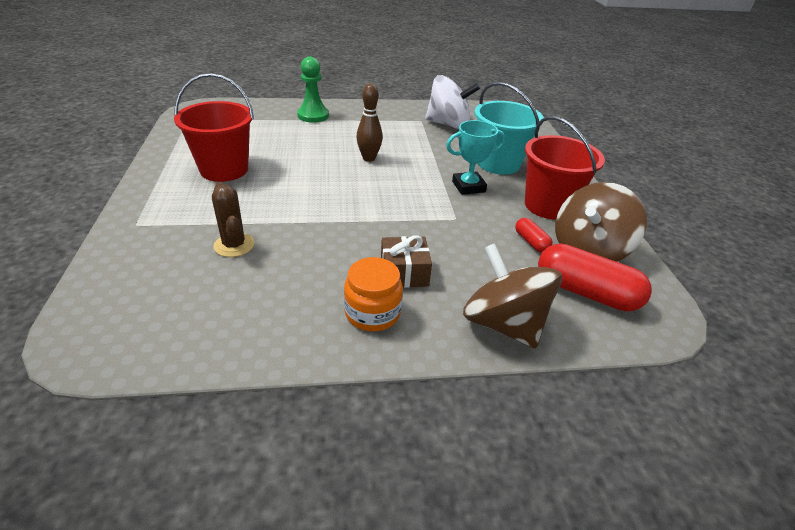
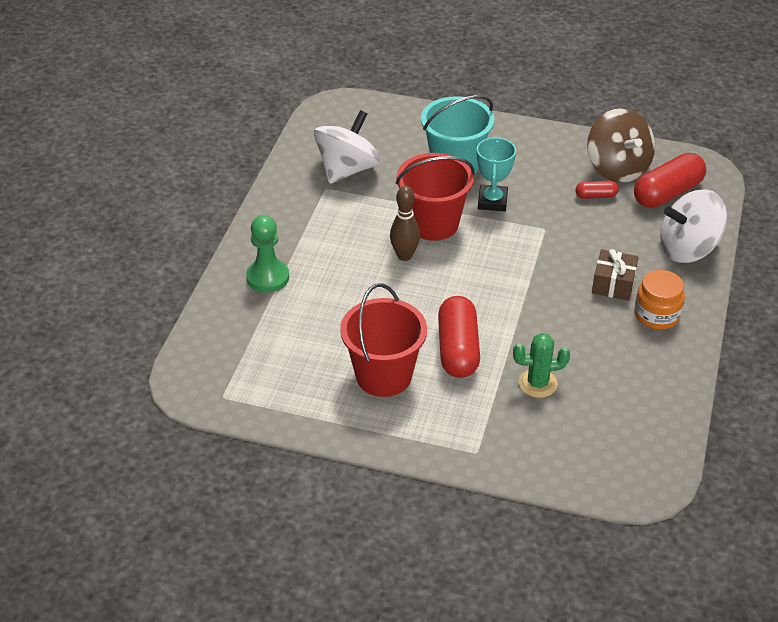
camera: 65 degrees left, 5 degrees up
(234, 245) = (538, 383): brown cactus -> green cactus
(267, 197) = (458, 349): none -> red capsule
(503, 323) = (688, 249): brown spinning top -> white spinning top
(548, 205) = (545, 163): red bucket -> red bucket (433, 224)

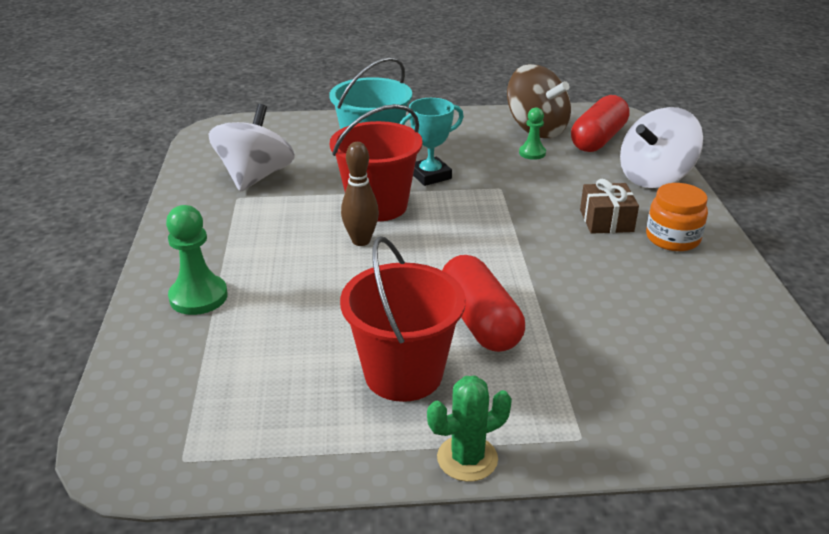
camera: 20 degrees left, 10 degrees down
(492, 201) = (430, 176): turquoise trophy -> turquoise trophy turned 75 degrees clockwise
(538, 383) = (599, 336): green cactus -> green cactus (467, 458)
(596, 196) = (532, 153): red capsule -> green pawn

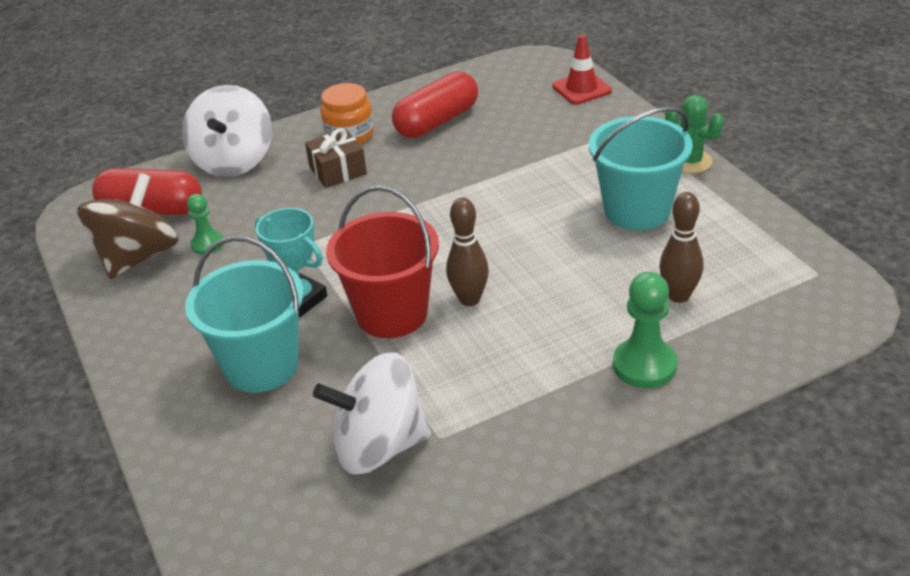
camera: 110 degrees left, 5 degrees up
(253, 348) = (679, 296): none -> brown bowling pin
(403, 374) = (637, 210): red bucket -> turquoise bucket
(480, 321) = (543, 195): red capsule -> red capsule (437, 121)
(654, 177) = (234, 161): white spinning top -> white spinning top turned 60 degrees clockwise
(712, 432) = (581, 89): none -> red traffic cone

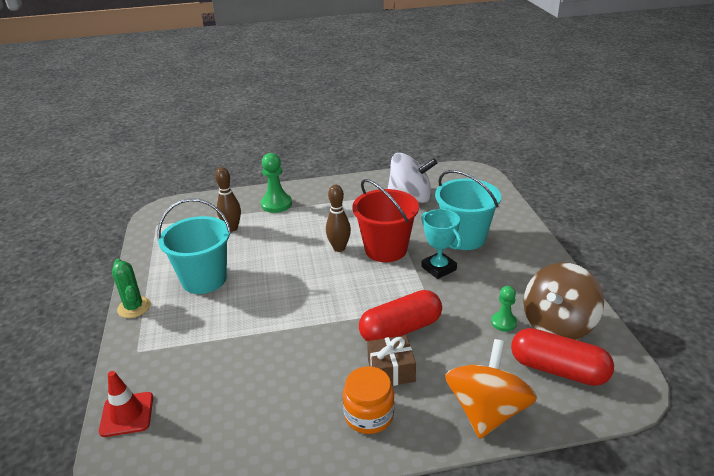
camera: 165 degrees left, 5 degrees down
(234, 161) = (486, 411): white spinning top -> orange spinning top
(437, 121) = (281, 409): red capsule -> red capsule (401, 329)

